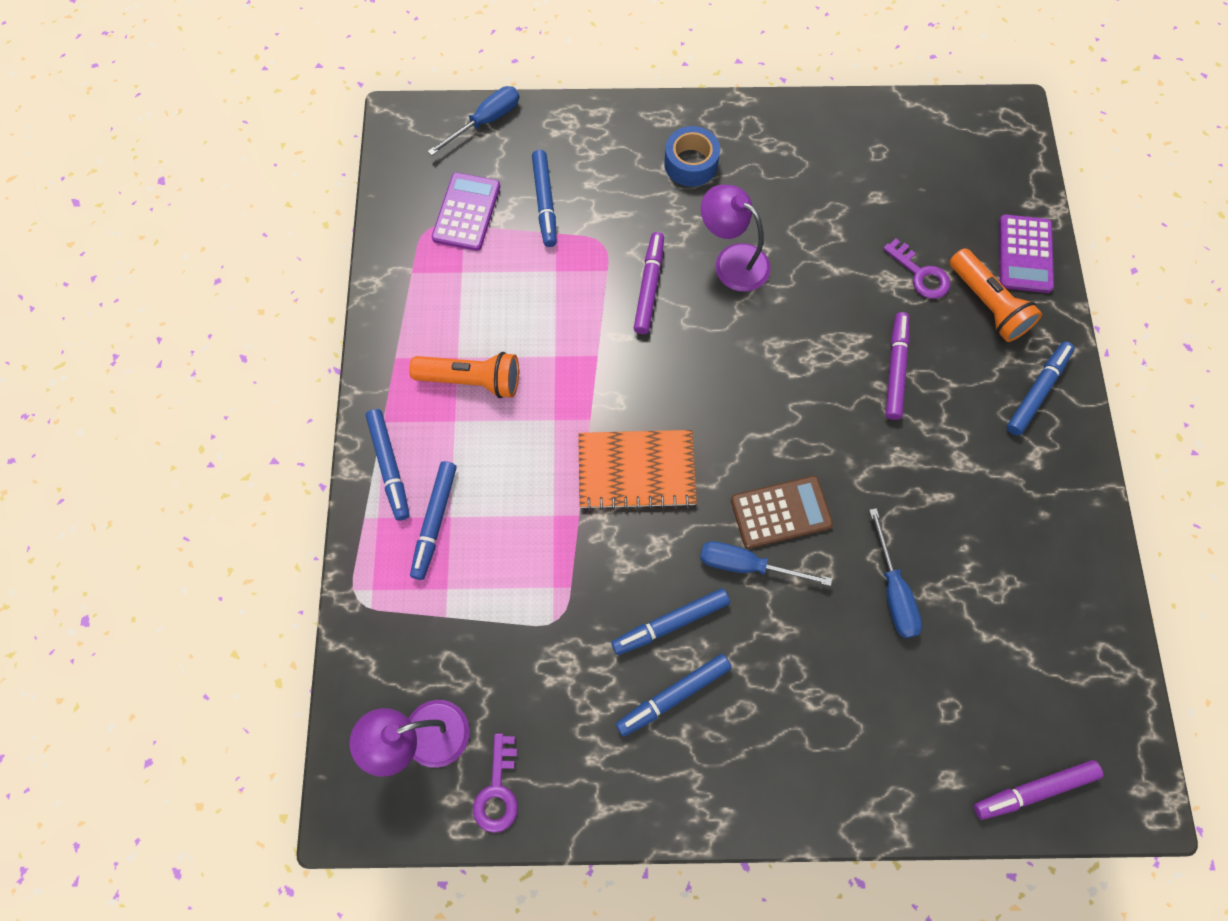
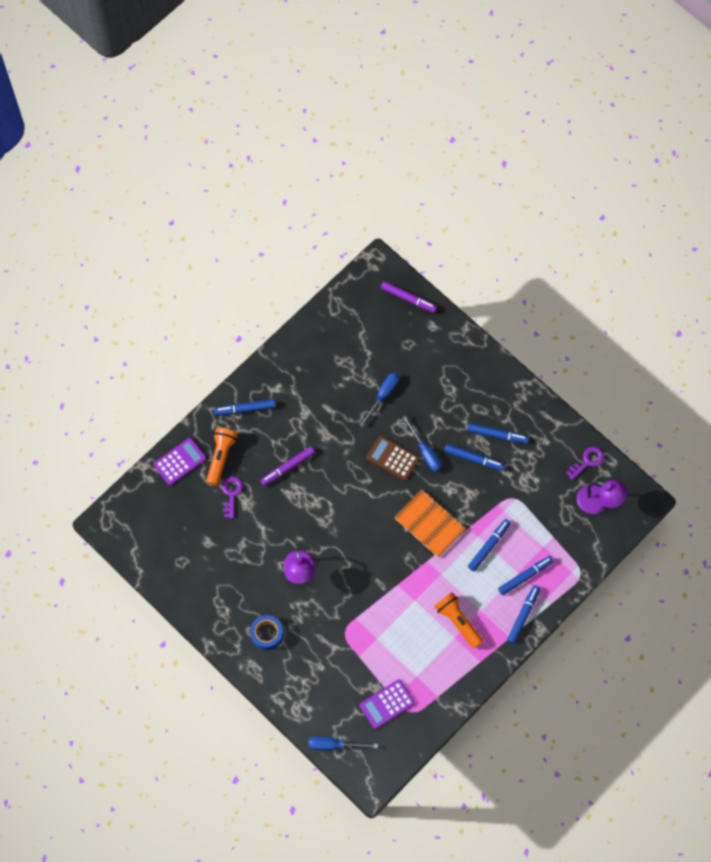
camera: 135 degrees left, 0 degrees up
(545, 202) = (349, 676): blue marker -> blue marker (489, 546)
(649, 287) = (346, 594): purple marker -> none

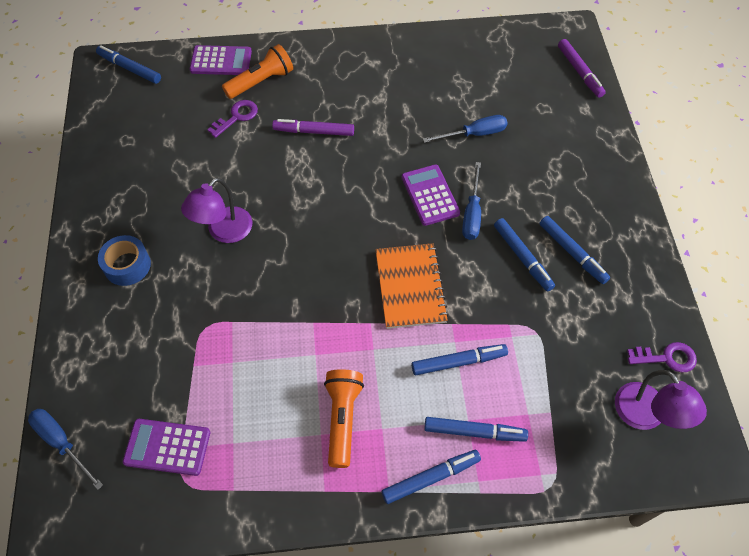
camera: 40 degrees right, 10 degrees down
(245, 409) = (325, 59): blue marker -> blue marker (130, 68)
(392, 458) = (430, 195): brown calculator -> purple calculator

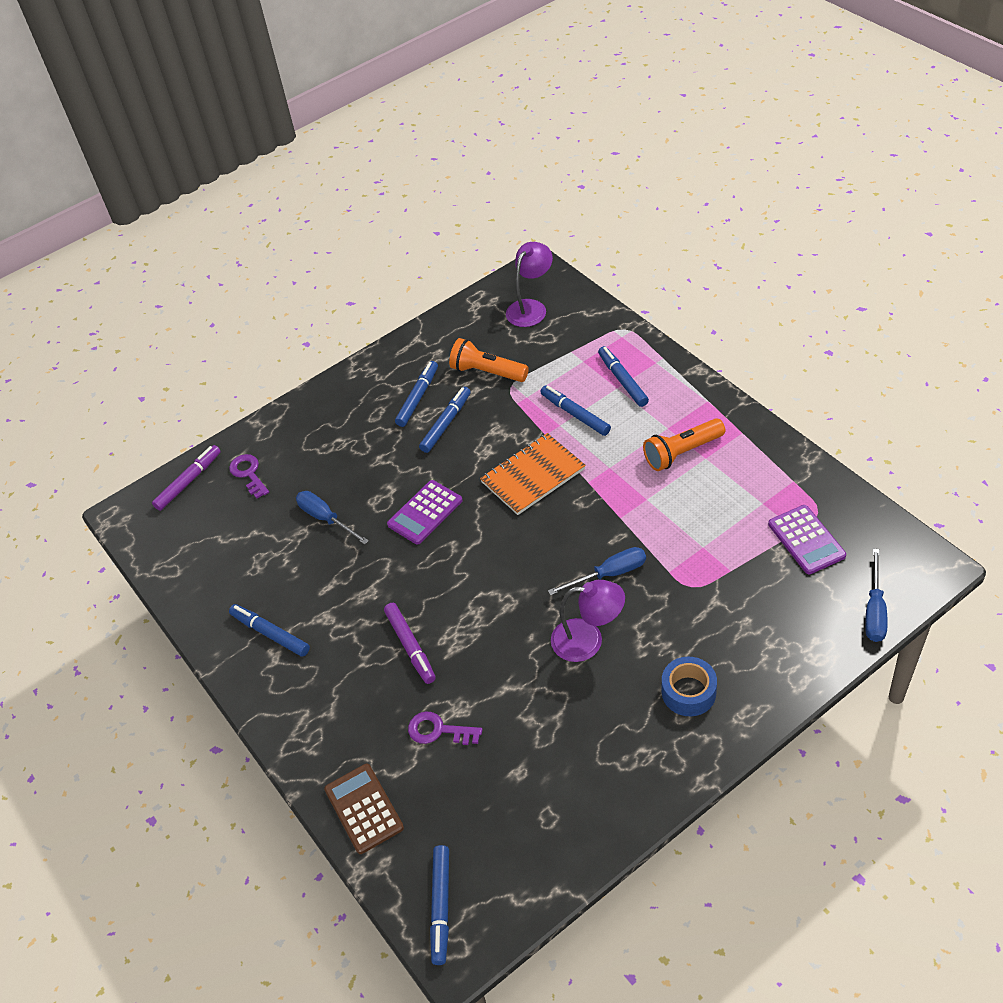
camera: 115 degrees left, 10 degrees down
(221, 61) = (364, 808): purple calculator -> brown calculator
(261, 81) = (370, 742): orange flashlight -> orange flashlight (487, 372)
(431, 478) = (677, 385): blue marker -> blue marker (270, 633)
(472, 213) = (424, 475): blue screwdriver -> blue screwdriver (609, 574)
(667, 358) = (474, 315): purple key -> purple key (248, 473)

